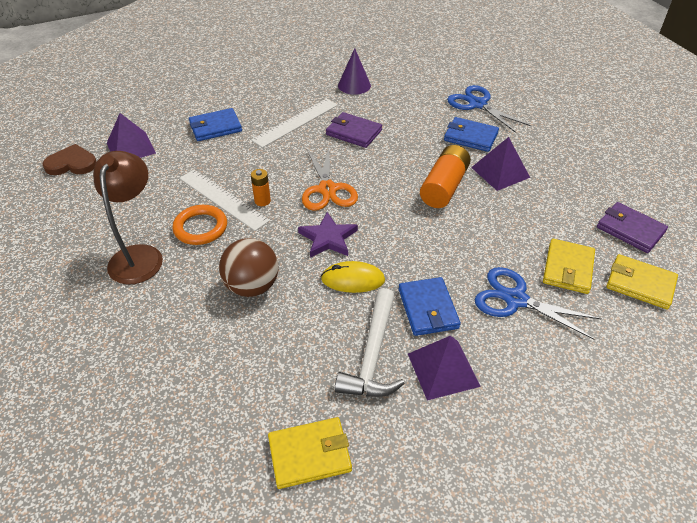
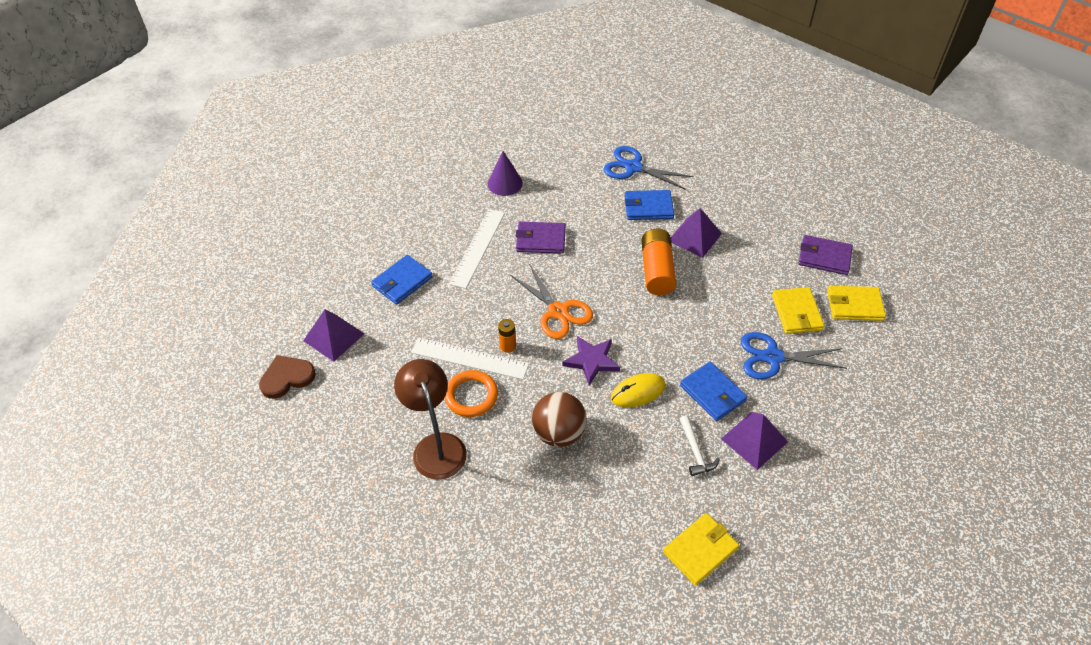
camera: 25 degrees left, 5 degrees up
(372, 355) = (695, 451): white hammer -> white hammer, size x0.59

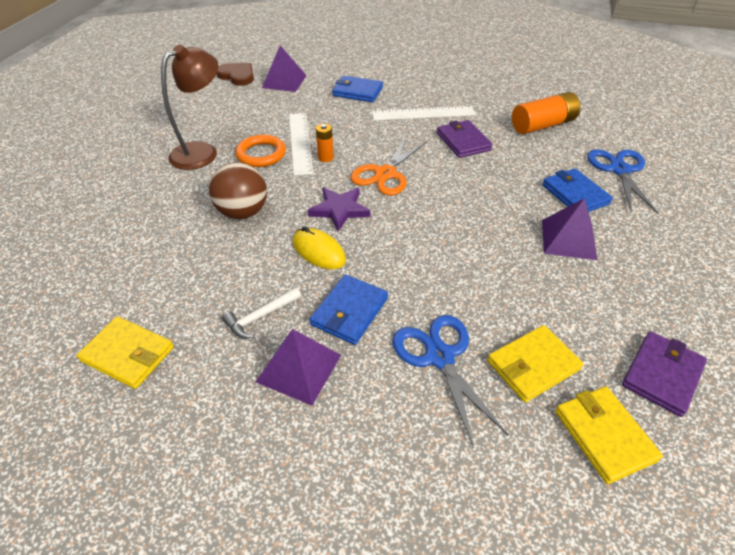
camera: 65 degrees right, 5 degrees down
(505, 183) = (510, 106): purple cone -> none
(657, 270) = (492, 223): orange battery -> orange battery (542, 125)
(824, 257) = (662, 375): purple wallet -> purple wallet turned 45 degrees clockwise

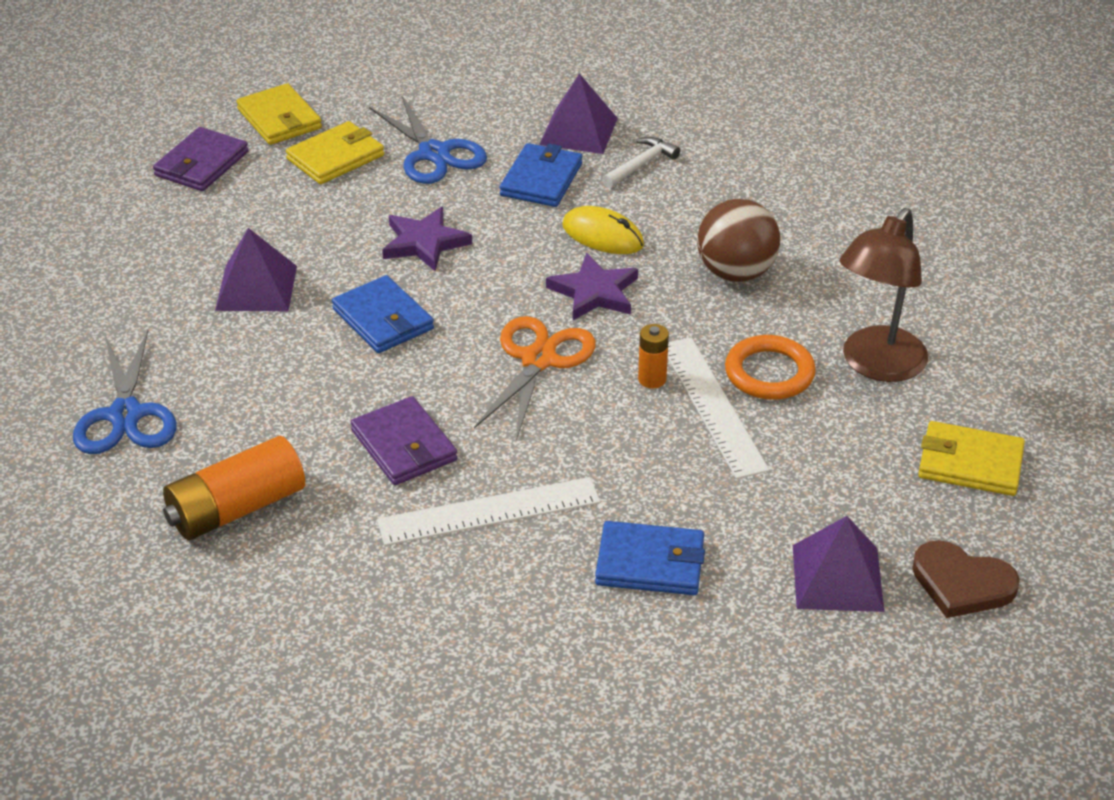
camera: 170 degrees right, 5 degrees down
(128, 354) = (760, 123): yellow wallet -> yellow wallet (970, 463)
(450, 261) = (424, 243): none -> purple star
(575, 194) = (222, 359): blue wallet -> blue wallet (383, 319)

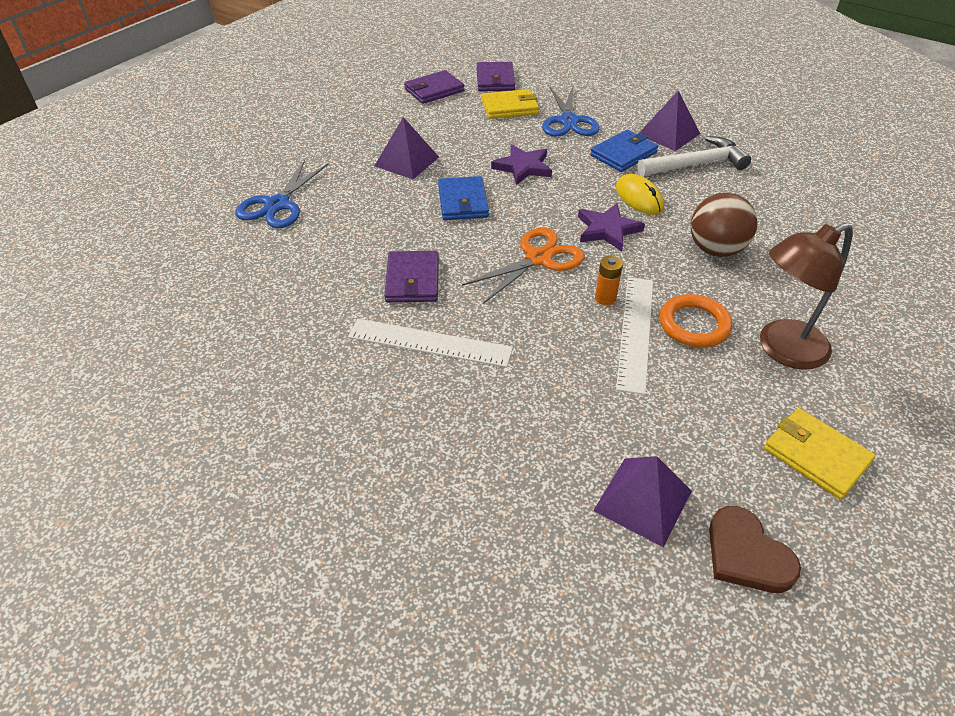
camera: 30 degrees right, 5 degrees up
(236, 509) = (286, 280): orange battery -> none
(279, 119) = (495, 80): yellow wallet -> purple wallet
(641, 164) = (696, 164): white hammer -> white hammer, size x1.70
(650, 563) = (509, 425): blue wallet -> none

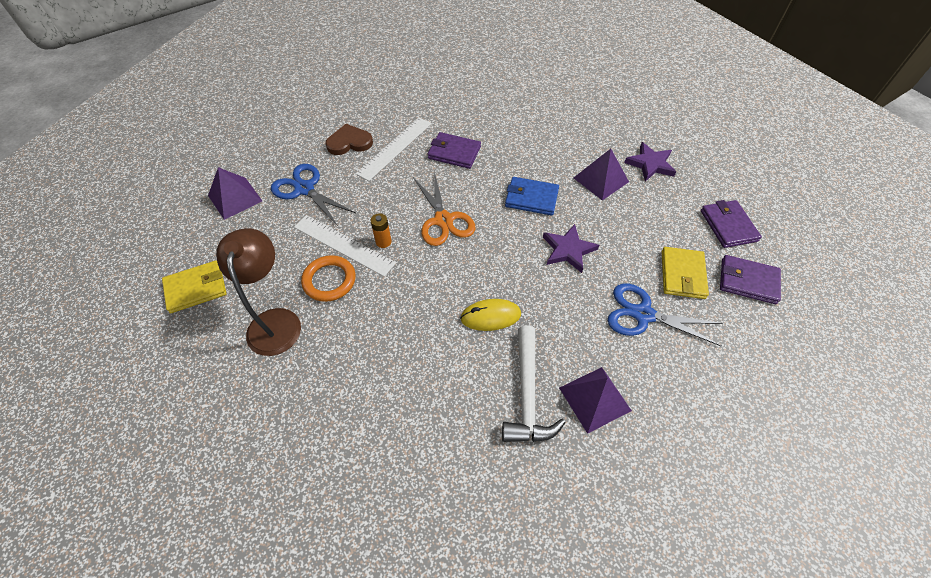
camera: 110 degrees right, 10 degrees up
(277, 205) = (564, 107): blue scissors -> blue scissors (305, 189)
(607, 230) = (457, 274): purple star -> purple star (650, 164)
(623, 154) = (567, 337): blue wallet -> none
(715, 250) = (396, 338): brown ball -> none
(746, 554) = (177, 224): brown heart -> brown heart (349, 142)

